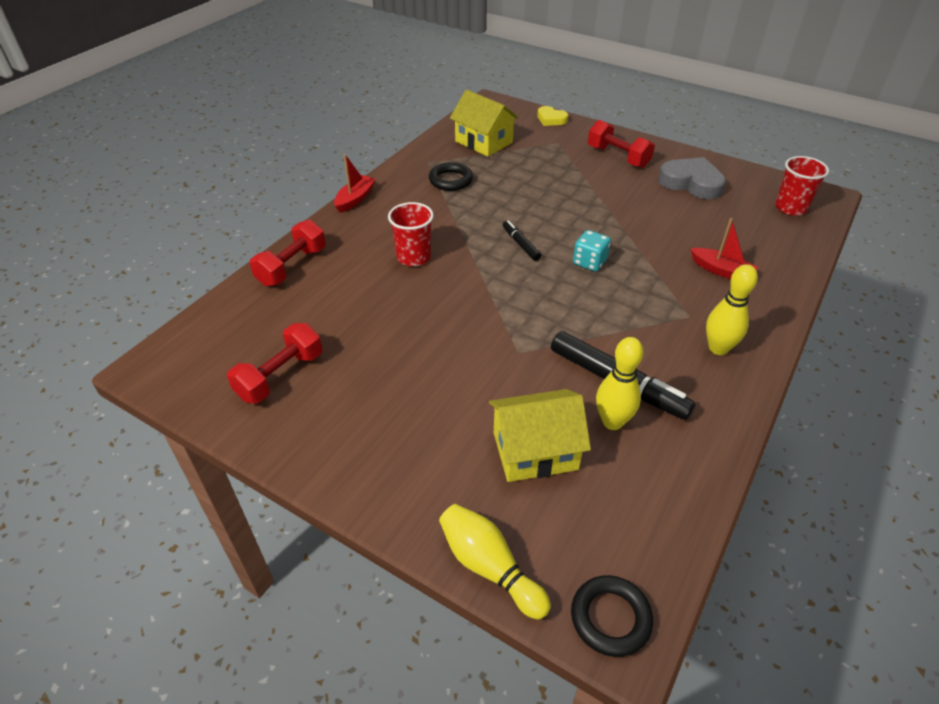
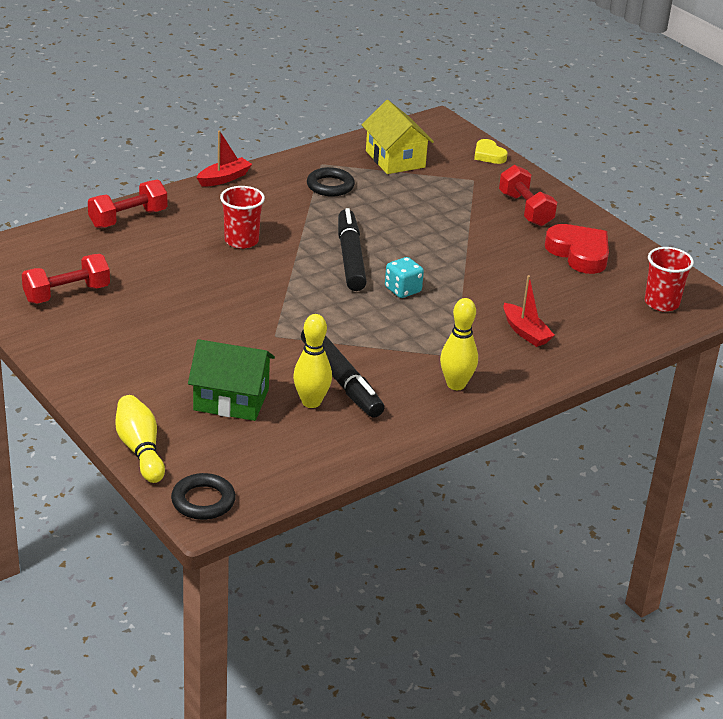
camera: 20 degrees right, 10 degrees down
(521, 244) = (350, 258): black marker -> black marker, size x1.97
(535, 451) = (231, 400): yellow house -> green house
(691, 183) = (579, 253): grey heart -> red heart

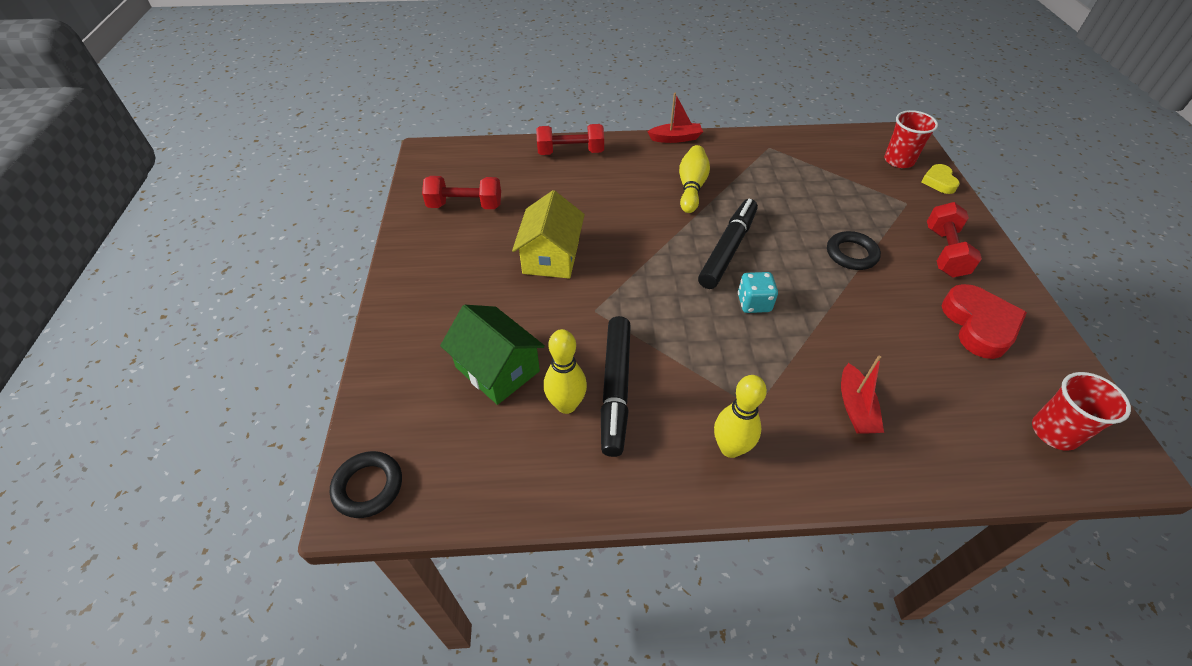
camera: 35 degrees right, 15 degrees up
(140, 449) = (373, 393): yellow bowling pin -> yellow bowling pin (691, 187)
(241, 241) = (643, 200): red cup -> red cup (898, 160)
(330, 186) = (762, 170): black ring -> black ring (851, 254)
(395, 159) = (841, 161): yellow house -> yellow house (551, 256)

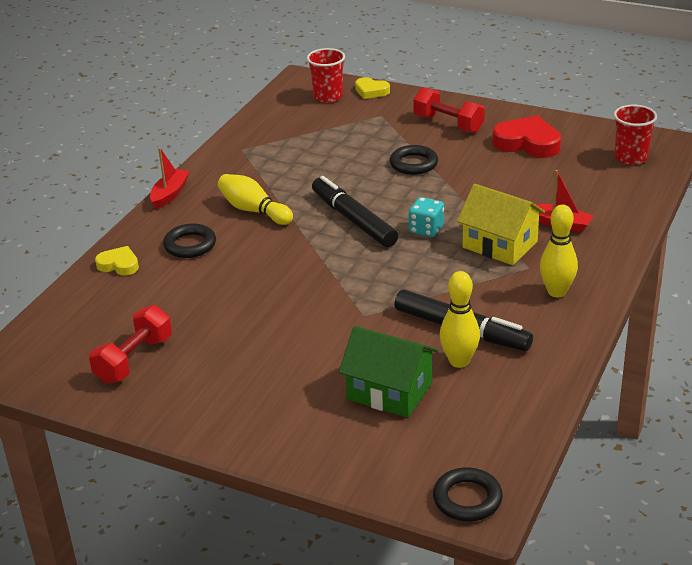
camera: 60 degrees left, 15 degrees down
(497, 369) = (389, 391): green house -> green house turned 45 degrees clockwise
(551, 256) = (270, 321): yellow house -> yellow house (500, 244)
(570, 152) = (119, 265): red dumbbell -> yellow heart
(619, 174) = (190, 245): none -> black ring

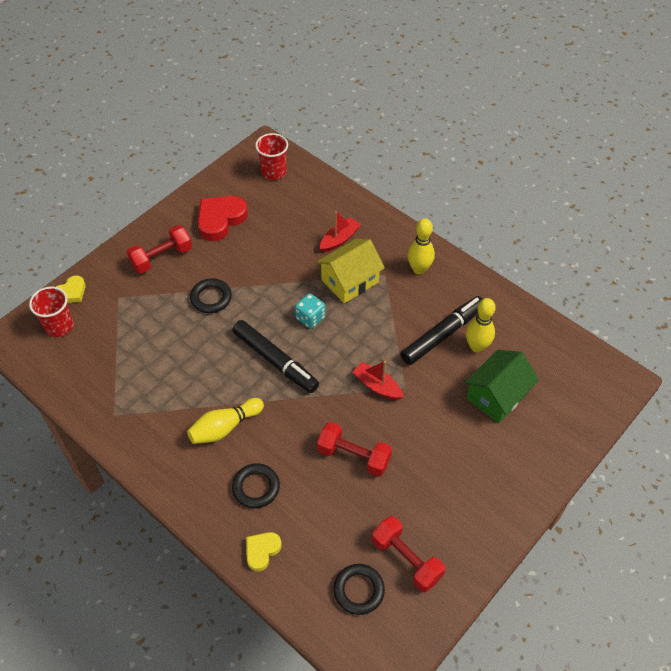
camera: 75 degrees left, 20 degrees up
(170, 194) = (162, 489): red boat -> red boat (377, 386)
(252, 298) = (354, 456): none -> red dumbbell
(354, 220) = (275, 360): black marker -> black marker turned 120 degrees counterclockwise
(467, 499) = (612, 384): black ring -> black ring (358, 590)

